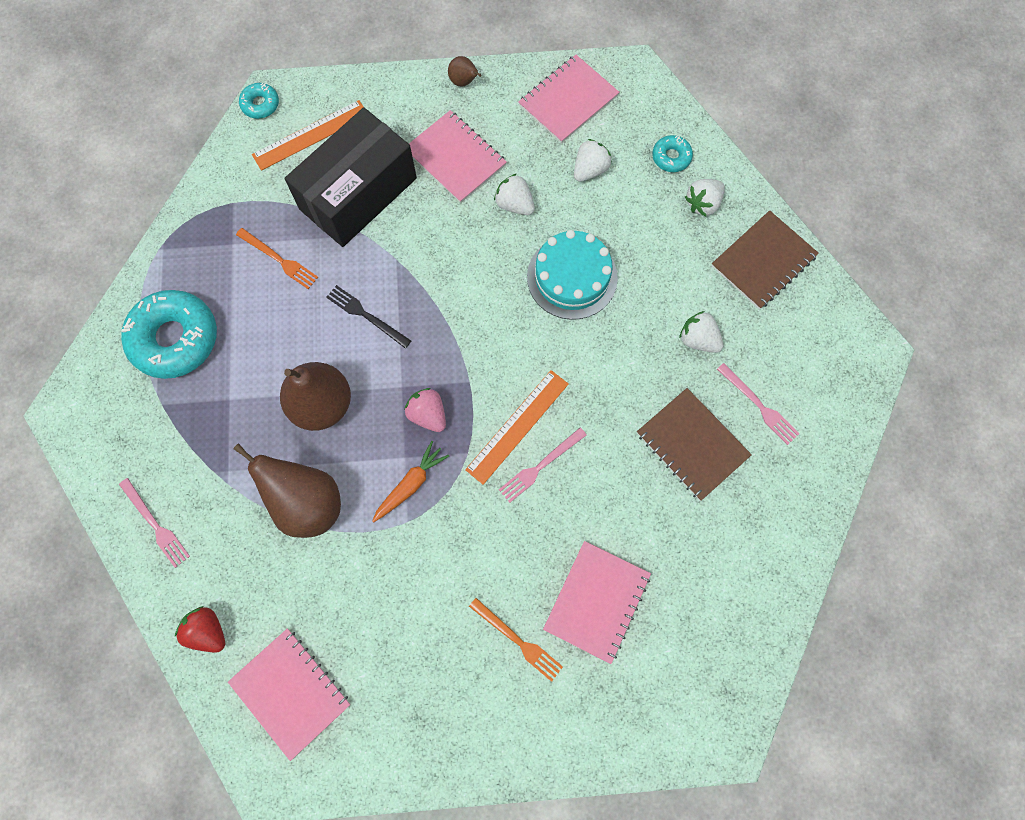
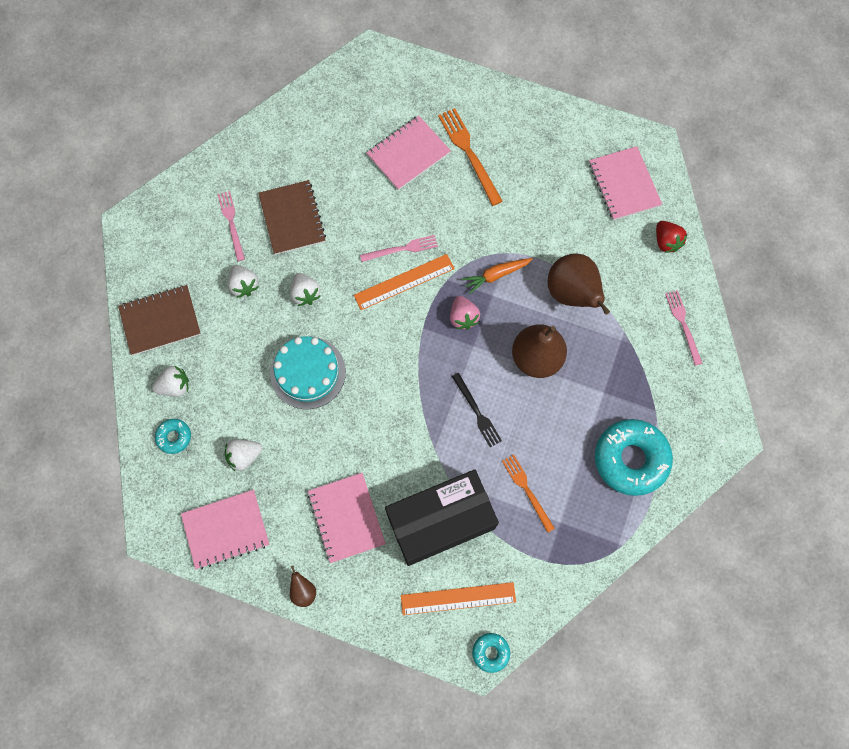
camera: 155 degrees left, 0 degrees up
(514, 204) = (320, 453): white strawberry -> white strawberry (305, 294)
(518, 640) = (469, 153): orange fork -> orange fork, size x1.51

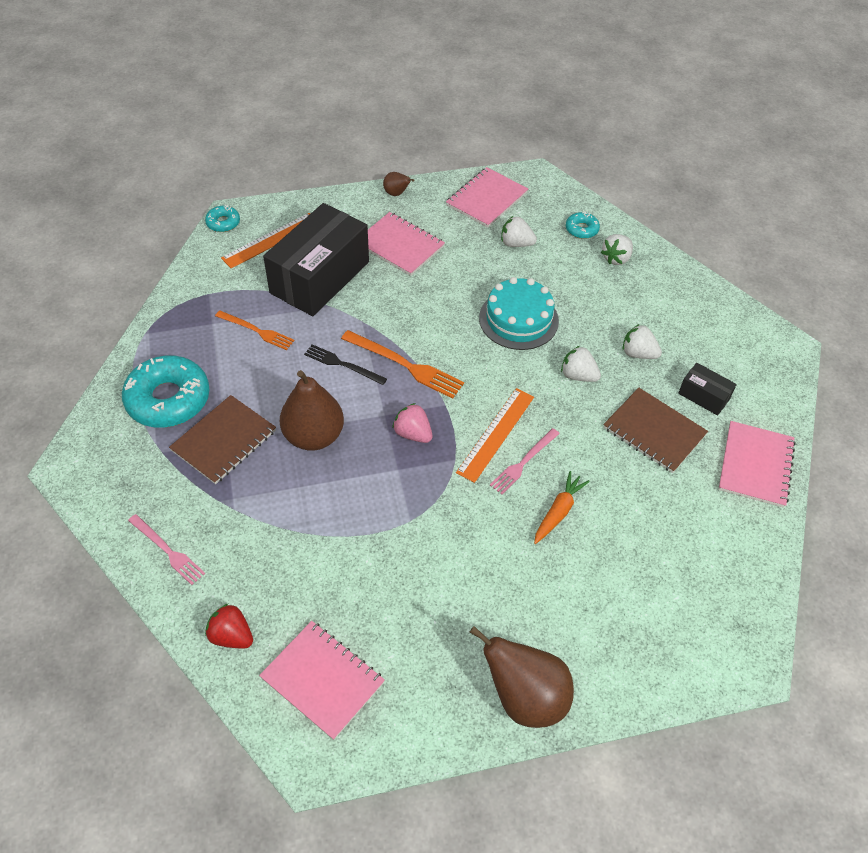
camera: 145 degrees right, 20 degrees down
(160, 321) = (677, 293): brown notebook -> brown notebook (224, 441)
(231, 223) = (704, 396): pink fork -> black box
(244, 456) = (516, 243): white strawberry -> white strawberry turned 105 degrees counterclockwise
(408, 154) = (600, 565): pink notebook -> pink notebook (755, 465)
(469, 153) = (535, 606): orange fork -> orange fork (405, 365)
(495, 275) = (408, 490): orange carrot -> orange carrot (558, 511)
(572, 293) = (312, 516): brown pear -> brown pear (525, 697)

